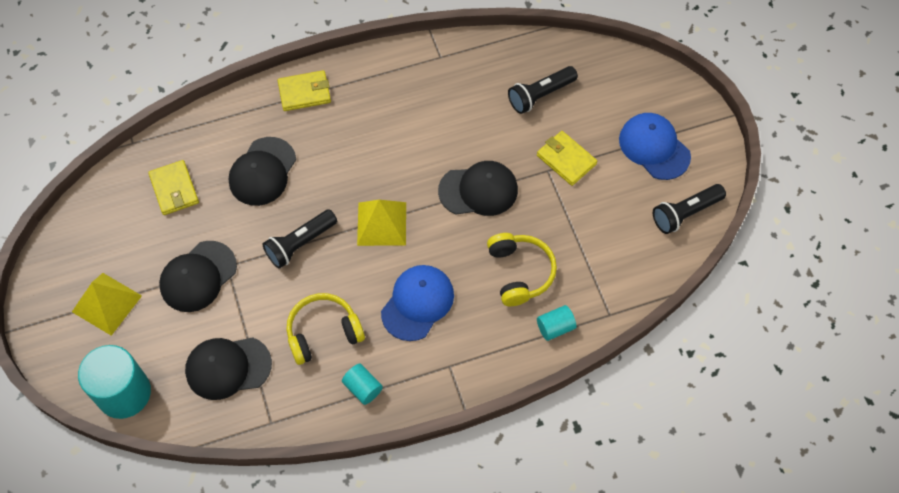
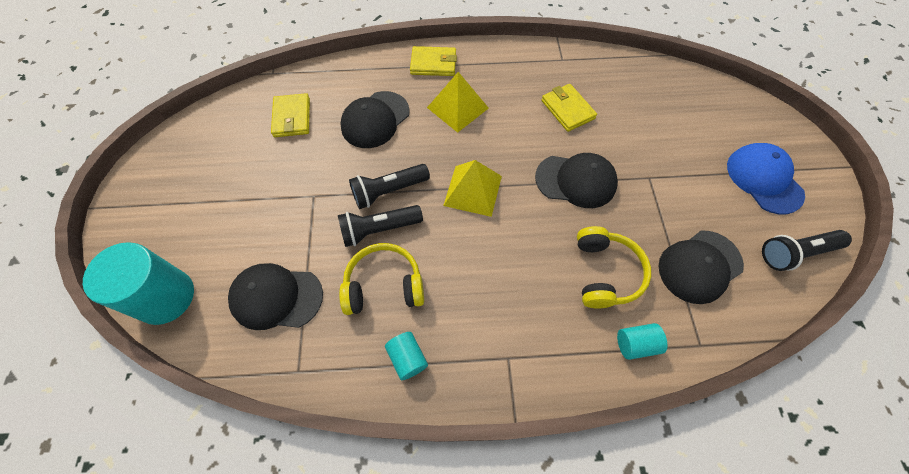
camera: 15 degrees right, 0 degrees up
(107, 303) = (189, 204): yellow pyramid -> yellow pyramid (457, 108)
(198, 276) = (282, 199): black cap -> black cap (699, 266)
(417, 303) = (489, 278): blue cap -> none
(540, 95) = (651, 109): black flashlight -> black flashlight (379, 230)
(566, 160) = (670, 171): yellow wallet -> yellow wallet (567, 109)

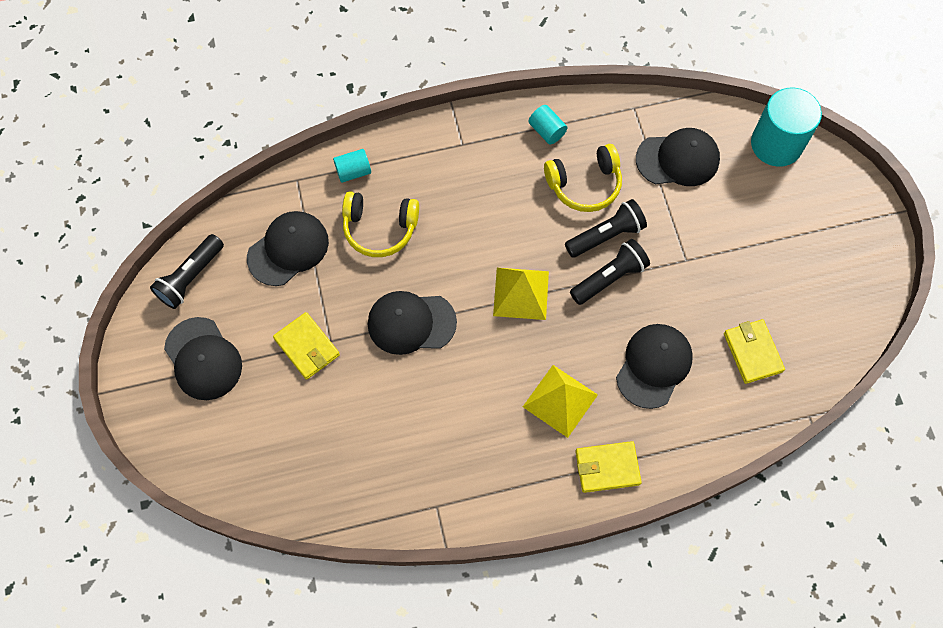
camera: 170 degrees right, 5 degrees up
(567, 109) = (425, 420): yellow wallet -> yellow wallet (307, 347)
(605, 273) = (380, 228): yellow headphones -> yellow headphones turned 75 degrees counterclockwise
(763, 179) = (203, 359): blue cap -> black cap
(795, 253) = (191, 278): black flashlight -> black flashlight turned 150 degrees clockwise

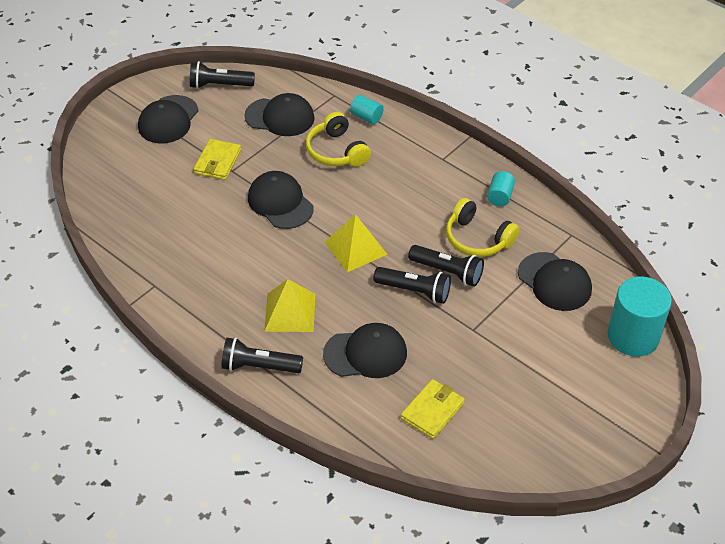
camera: 55 degrees right, 20 degrees down
(607, 468) = (259, 366): yellow wallet -> black flashlight

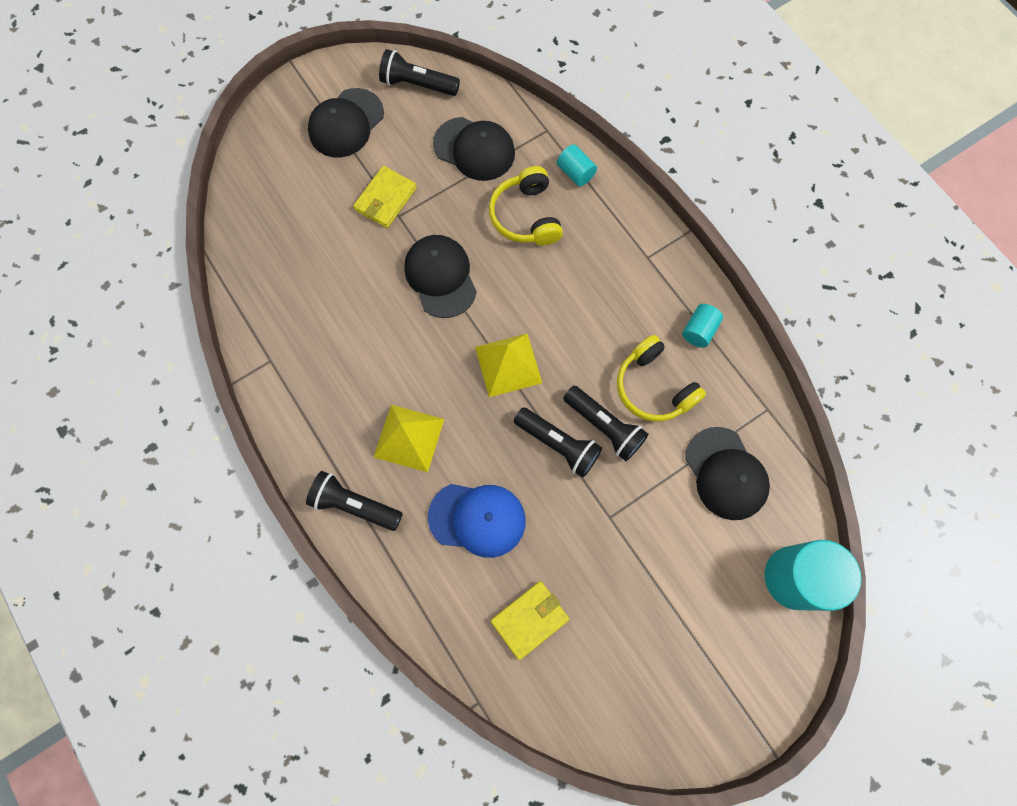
camera: 15 degrees right, 25 degrees up
(365, 353) = (477, 519): black cap -> blue cap

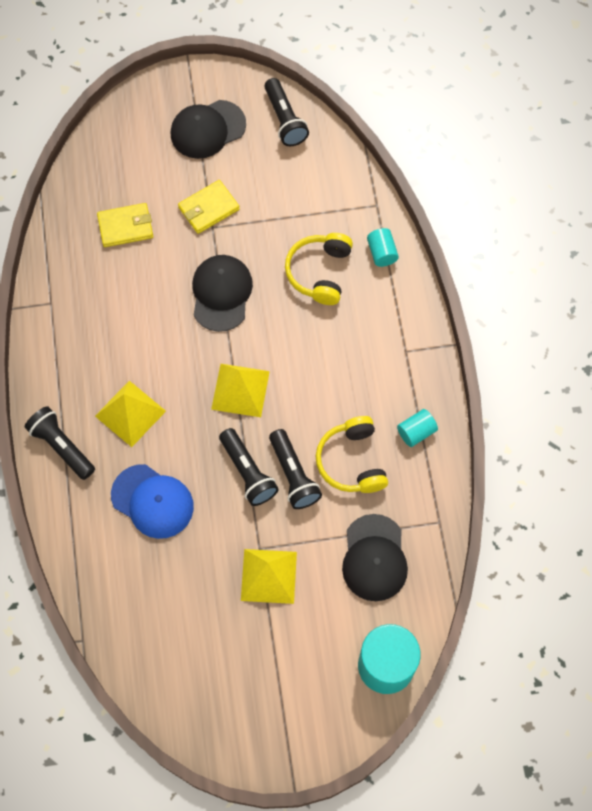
camera: 25 degrees right, 5 degrees down
(417, 85) = (285, 120): black flashlight -> black flashlight turned 150 degrees counterclockwise
(474, 149) = (305, 196): black cap -> none
(529, 619) = (154, 597): yellow wallet -> yellow wallet (125, 227)
(633, 541) = (269, 576): none -> yellow pyramid

